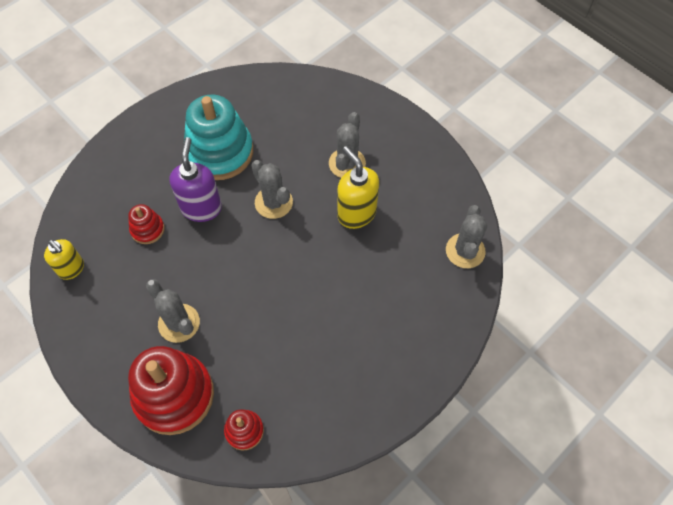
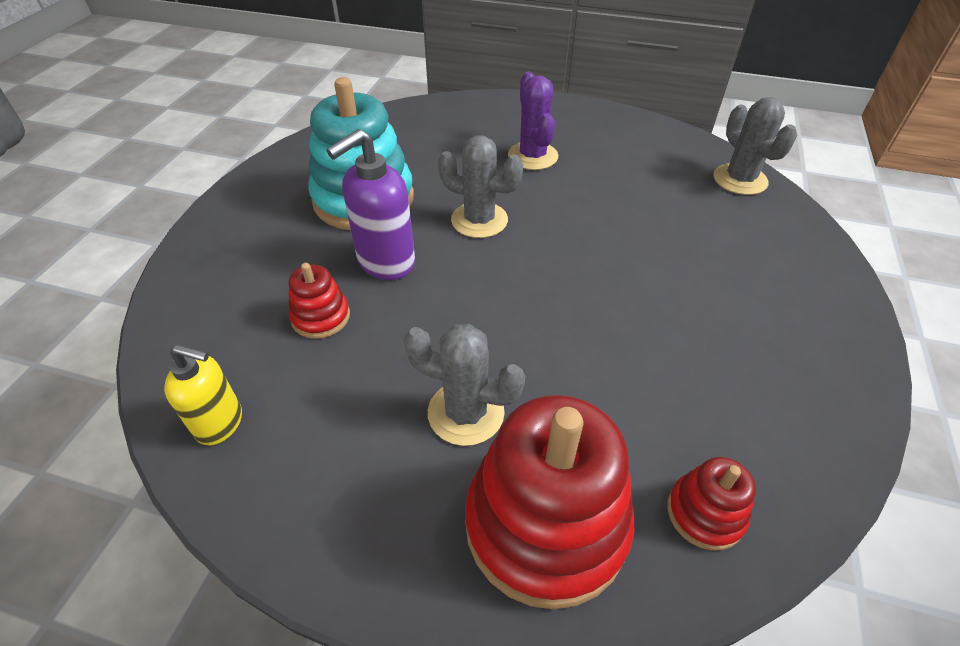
camera: 30 degrees left, 15 degrees down
(201, 208) = (385, 262): purple soap dispenser -> purple soap dispenser turned 105 degrees counterclockwise
(347, 163) = (532, 156): grey cactus -> purple cactus
(356, 213) = (589, 193): yellow soap dispenser -> none

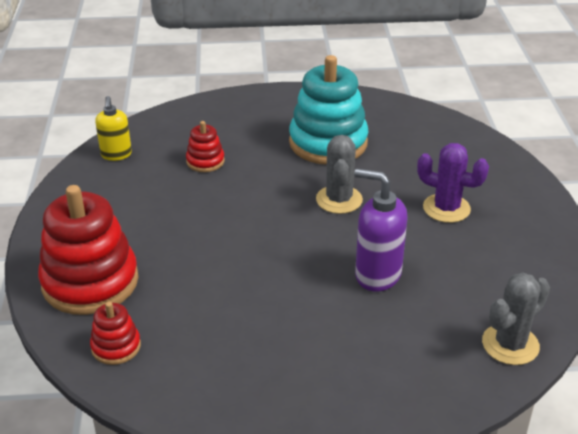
camera: 70 degrees right, 10 degrees down
(385, 262) = (268, 171): purple soap dispenser -> purple soap dispenser (377, 275)
(466, 413) = (155, 236): grey cactus -> none
(532, 156) = (446, 208): purple cactus -> purple cactus turned 60 degrees clockwise

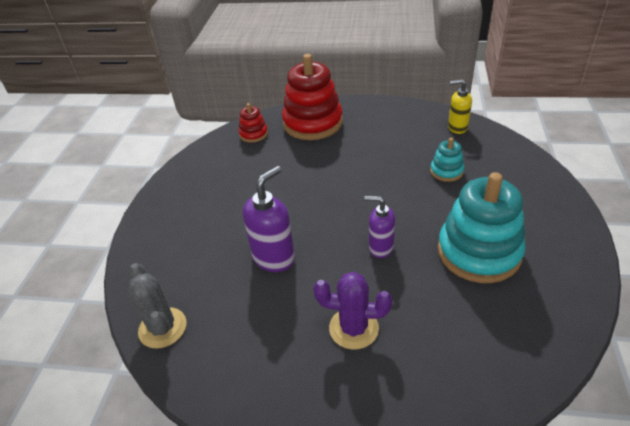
camera: 105 degrees right, 5 degrees up
(205, 161) = (446, 171): red stacking toy -> turquoise stacking toy
(339, 200) = (380, 248): grey cactus -> purple soap dispenser
(446, 208) = (353, 328): purple cactus -> purple cactus turned 60 degrees clockwise

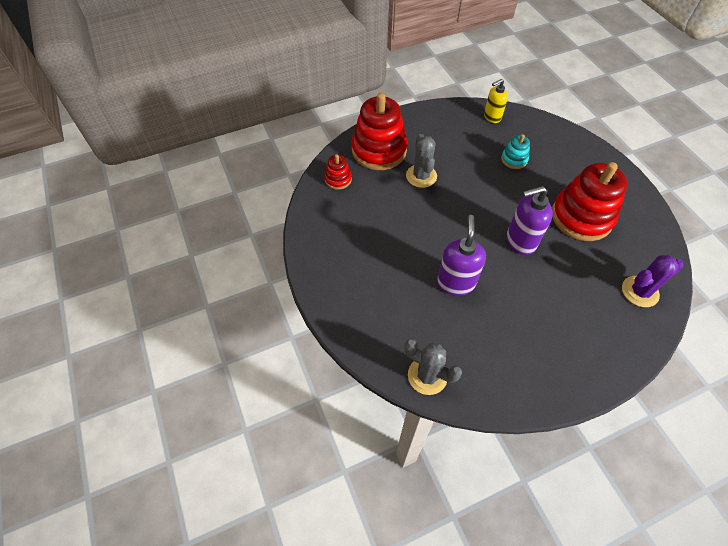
camera: 35 degrees left, 15 degrees up
(332, 155) = (421, 176): none -> grey cactus
(353, 328) = (551, 308): purple cactus -> purple cactus (640, 291)
(380, 248) = (520, 241): purple soap dispenser -> purple soap dispenser, size x1.52
(479, 252) = (581, 217): turquoise stacking toy -> red stacking toy

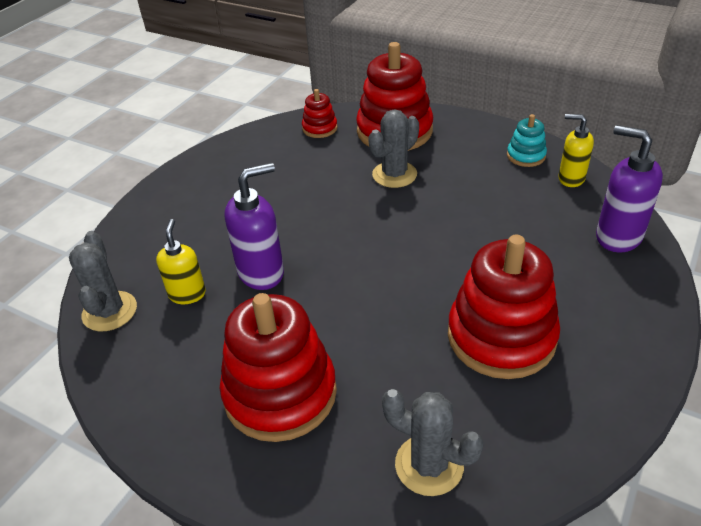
camera: 55 degrees right, 15 degrees down
(444, 327) = (187, 294): none -> yellow soap dispenser
(514, 159) = (522, 229): turquoise stacking toy -> turquoise stacking toy (526, 156)
(520, 241) = (385, 296): purple soap dispenser -> purple soap dispenser (618, 236)
(558, 324) = (280, 393): none -> red stacking toy
(640, 291) = (429, 465): purple cactus -> grey cactus

